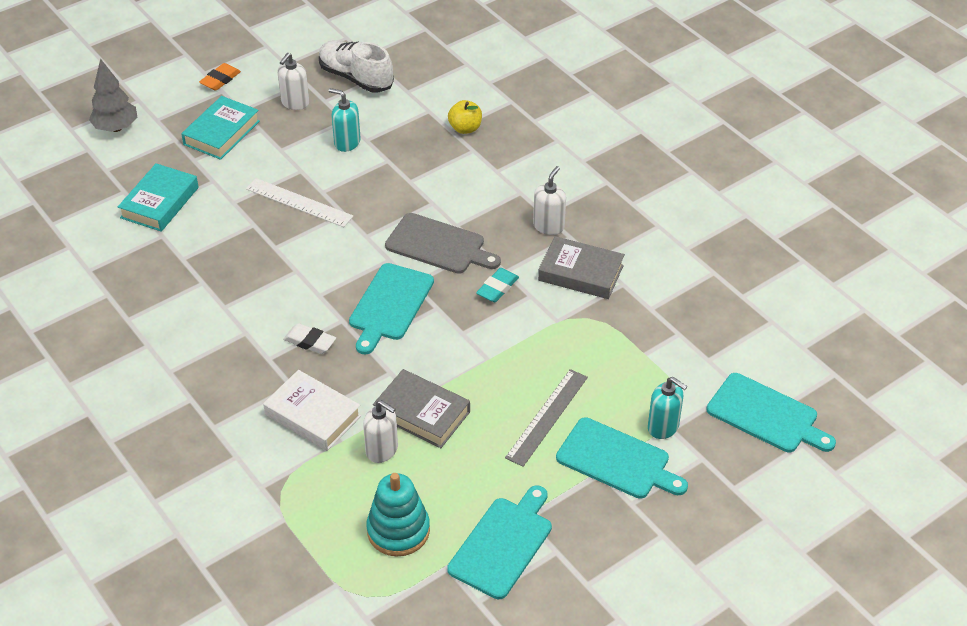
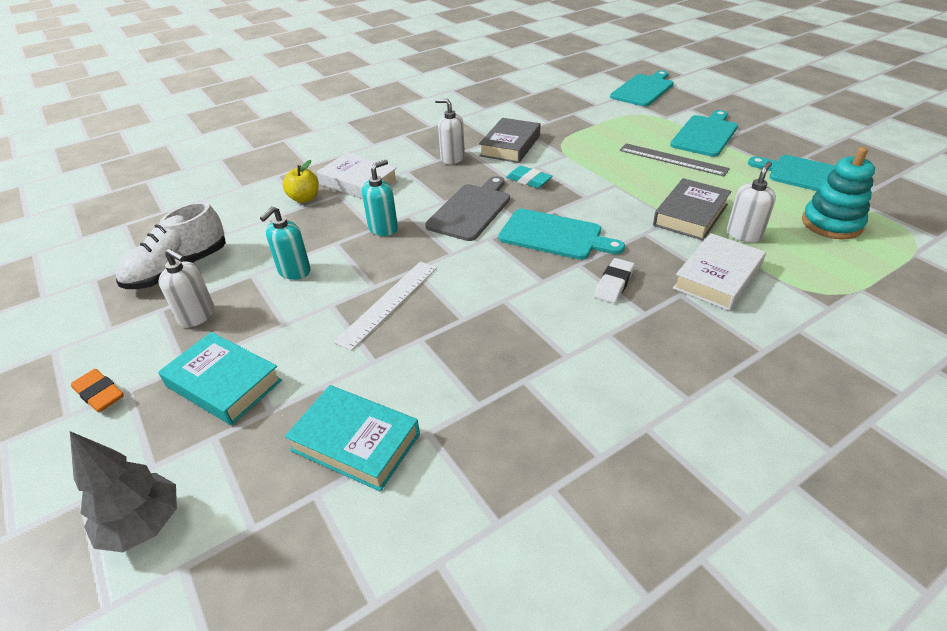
camera: 85 degrees left, 5 degrees down
(495, 161) = (358, 182): none -> white book
(663, 427) = (666, 119): turquoise soap dispenser -> turquoise soap dispenser (383, 228)

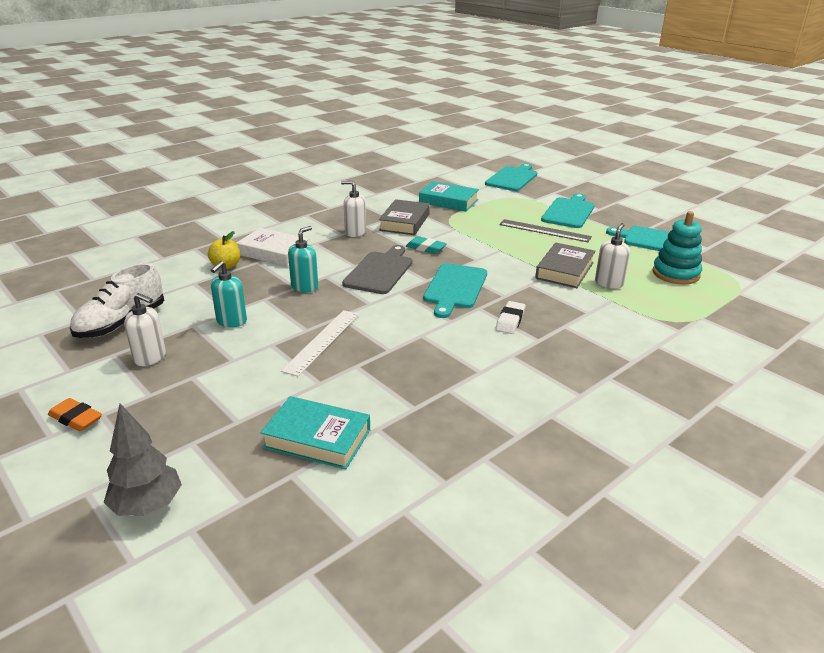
camera: 10 degrees left, 10 degrees down
(224, 383) = (190, 405): turquoise book -> turquoise book (448, 201)
(554, 235) = (455, 288): turquoise cutting board -> turquoise cutting board turned 90 degrees clockwise
(717, 277) = (592, 313): white book -> none

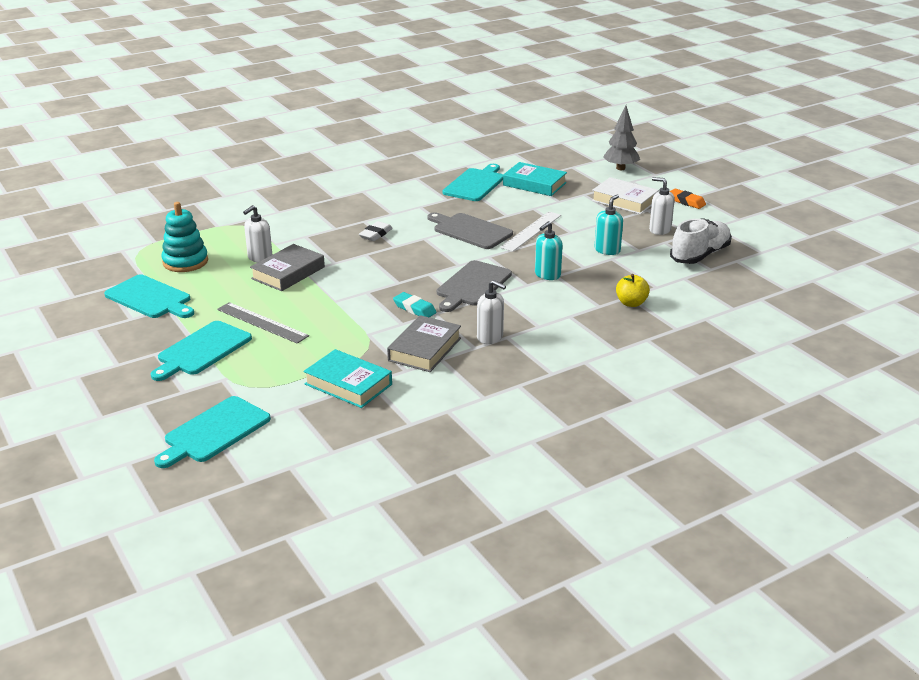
camera: 170 degrees left, 0 degrees up
(273, 252) = (584, 316): white book -> white book (624, 201)
(399, 335) = (470, 231): none -> grey cutting board
(455, 288) = (406, 264): turquoise cutting board -> turquoise cutting board (475, 184)

